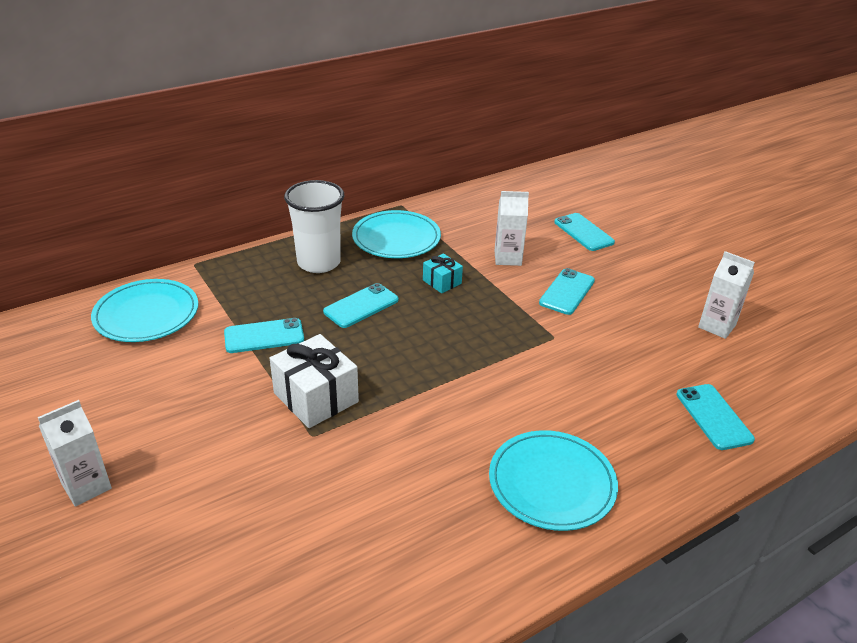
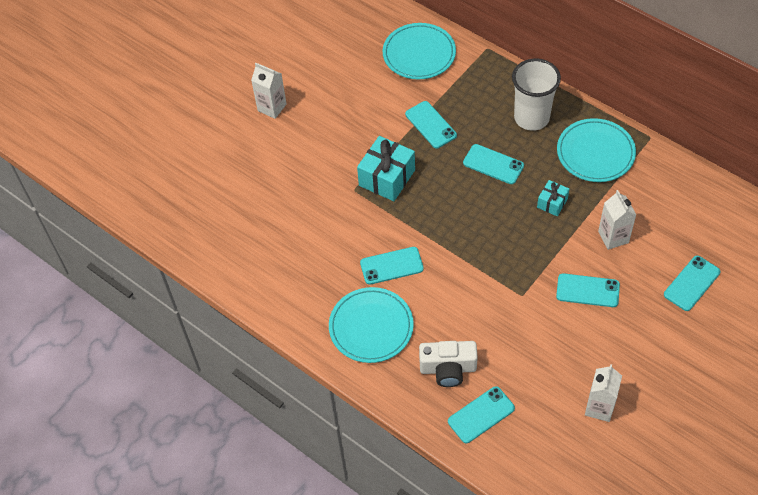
camera: 75 degrees right, 20 degrees up
(316, 397) = (387, 178): white gift -> turquoise gift
(460, 433) = (391, 266): none -> turquoise phone
(640, 426) = (448, 369): none -> white camera

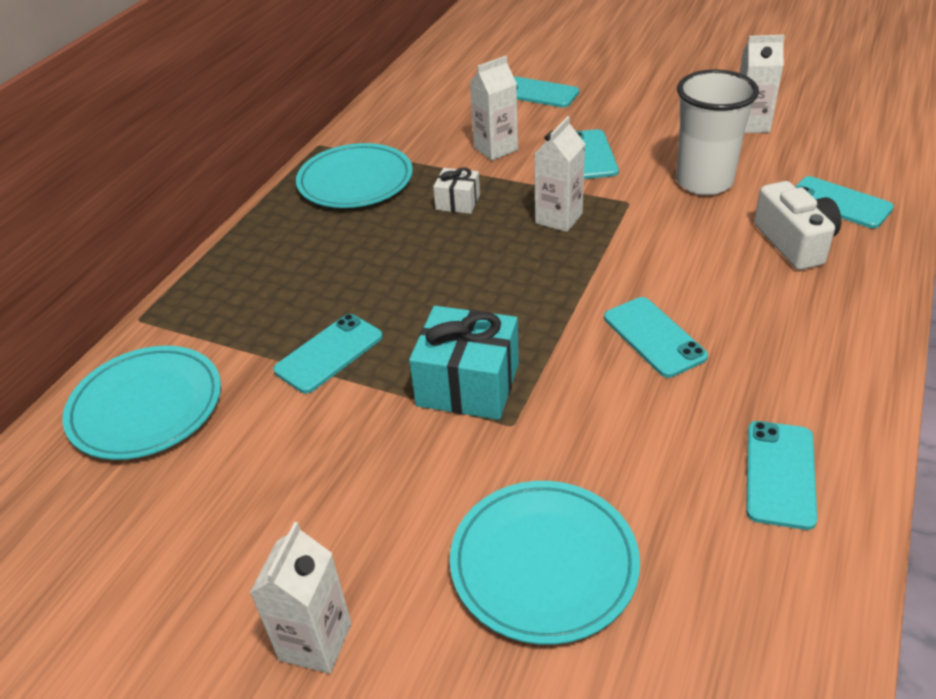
camera: 105 degrees left, 15 degrees down
(371, 327) = (786, 334): turquoise plate -> turquoise plate (544, 564)
(493, 164) = (401, 267): turquoise phone -> turquoise phone (780, 474)
(516, 252) = (559, 218): none -> white carton
(531, 118) = (297, 245): white cup -> white cup (704, 182)
(552, 203) = (458, 202): turquoise gift -> white gift

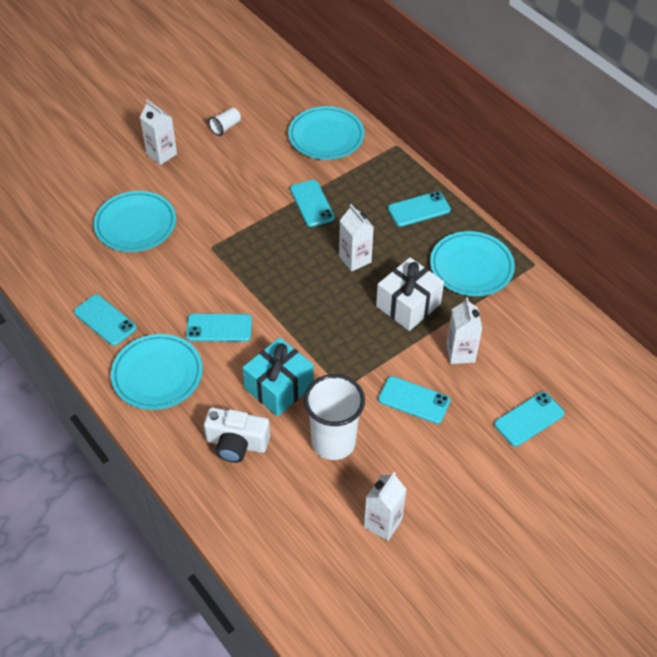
camera: 115 degrees right, 10 degrees up
(175, 569) = (225, 127): none -> white cup
(458, 202) = (408, 305): white gift -> white gift, size x1.83
(468, 384) = (248, 243): turquoise gift -> turquoise gift (279, 387)
(559, 218) = (352, 344): white carton -> white carton (355, 259)
(794, 357) = (157, 374): none -> turquoise plate
(839, 203) = (253, 499): turquoise phone -> turquoise phone (419, 209)

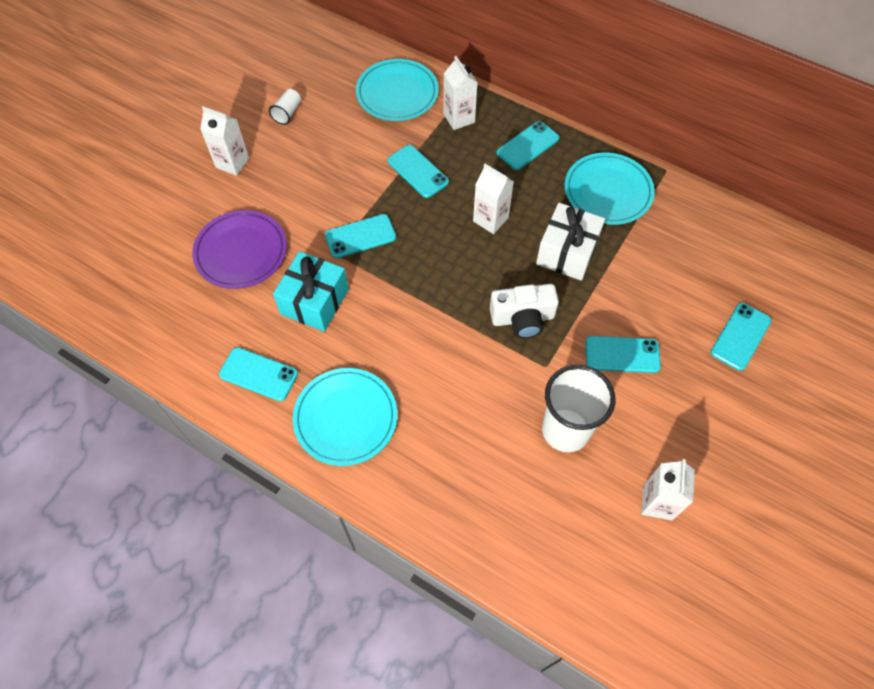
camera: 20 degrees left, 10 degrees up
(135, 224) = (241, 252): turquoise plate -> purple plate
(219, 328) = (387, 342): turquoise phone -> turquoise phone (360, 236)
(236, 443) = (467, 468): white camera -> white camera (522, 318)
(279, 387) = (481, 388): turquoise gift -> turquoise gift (314, 302)
(460, 353) = (642, 288): white carton -> white carton (459, 118)

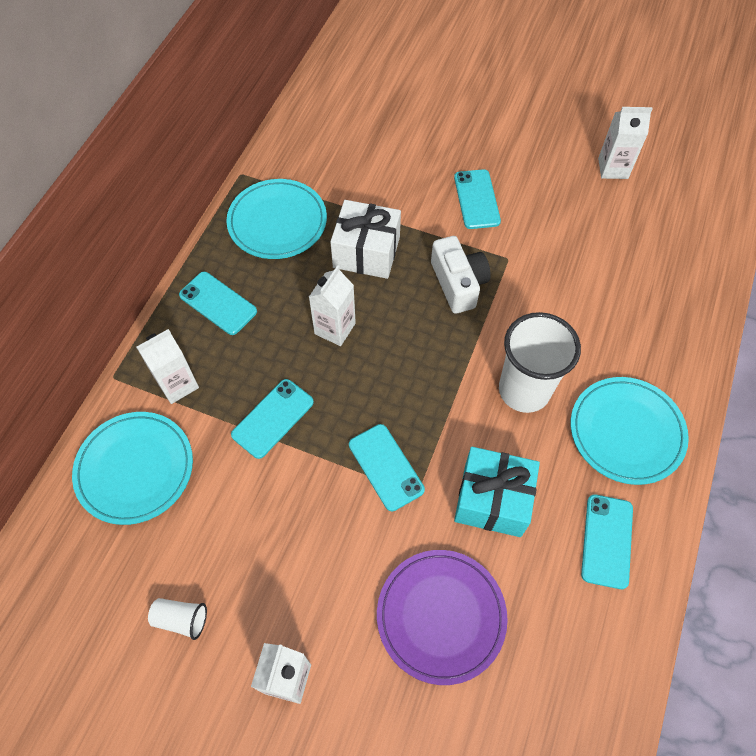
camera: 100 degrees left, 0 degrees up
(565, 430) = (570, 237): white cup -> white cup (524, 390)
(740, 336) = (432, 116): turquoise phone -> none

